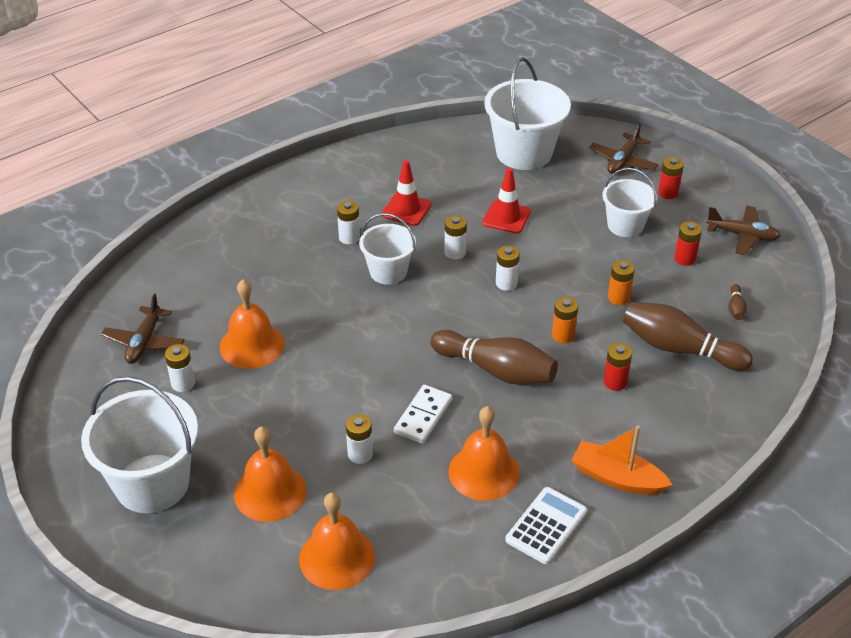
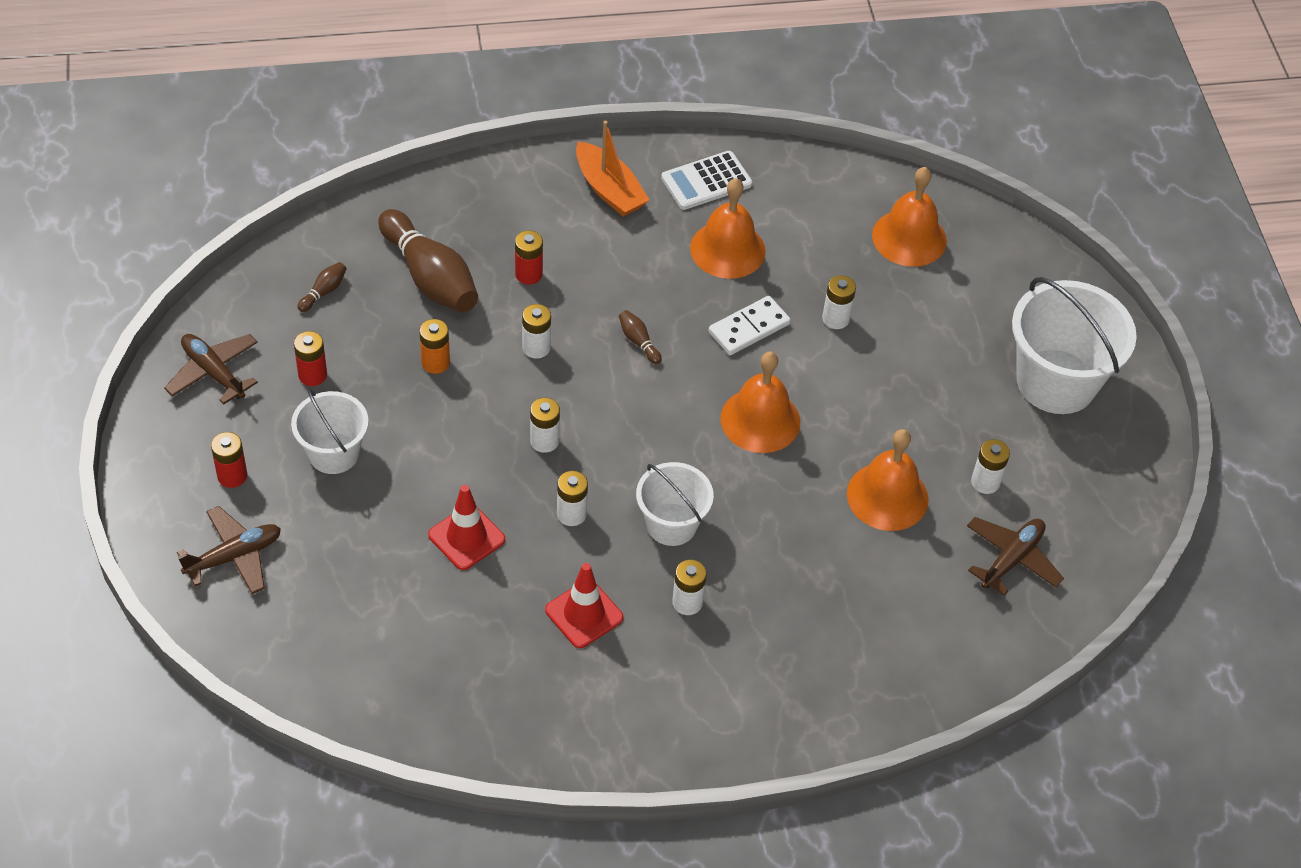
camera: 155 degrees left, 10 degrees up
(270, 492) = (942, 321): orange bell -> orange bell (760, 420)
(496, 370) = (638, 341): brown bowling pin -> brown bowling pin, size x0.41
(524, 153) = (350, 639): white bucket -> none
(563, 335) = (536, 347): orange battery -> white battery

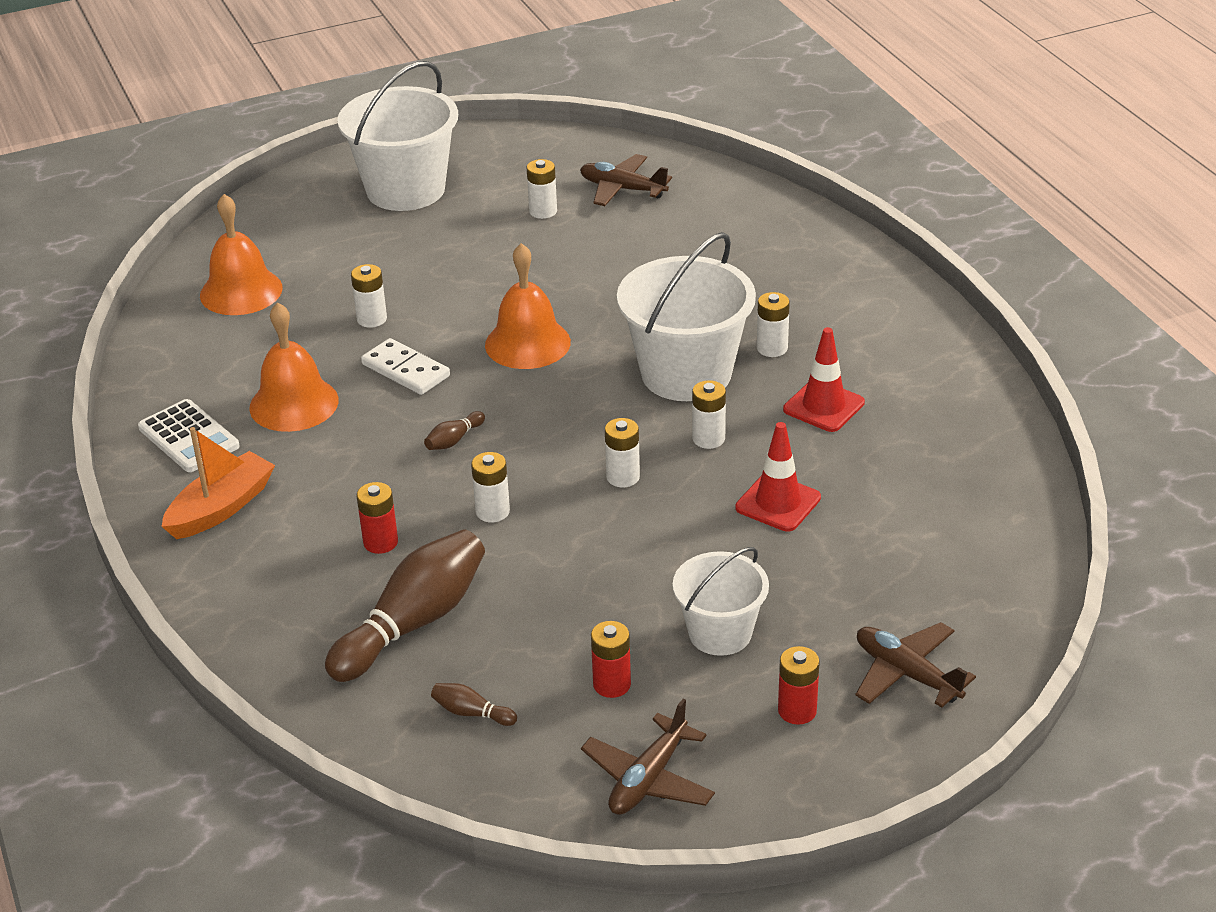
camera: 100 degrees left, 15 degrees down
(435, 363) = (548, 585): orange battery -> none
(671, 524) = (686, 374): white bucket -> white bucket, size x1.68
(887, 496) = (586, 258): orange bell -> none

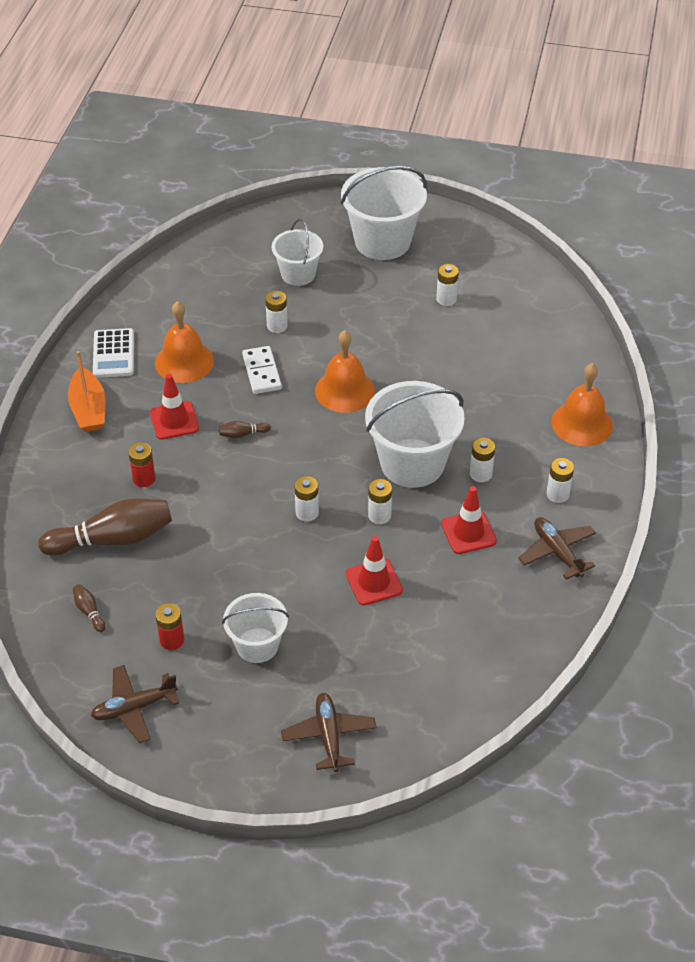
camera: 35 degrees right, 10 degrees up
(221, 508) = (88, 409): orange boat -> orange boat turned 90 degrees clockwise
(241, 291) = (227, 268): orange bell -> orange bell (582, 423)
(339, 260) = (298, 274): none -> white bucket
(351, 467) = (174, 420): none -> red traffic cone
(492, 511) = (217, 493): white battery -> white battery (557, 494)
(622, 189) = (510, 307): brown plane -> brown plane (557, 552)
(797, 711) = (248, 719): red battery -> none

